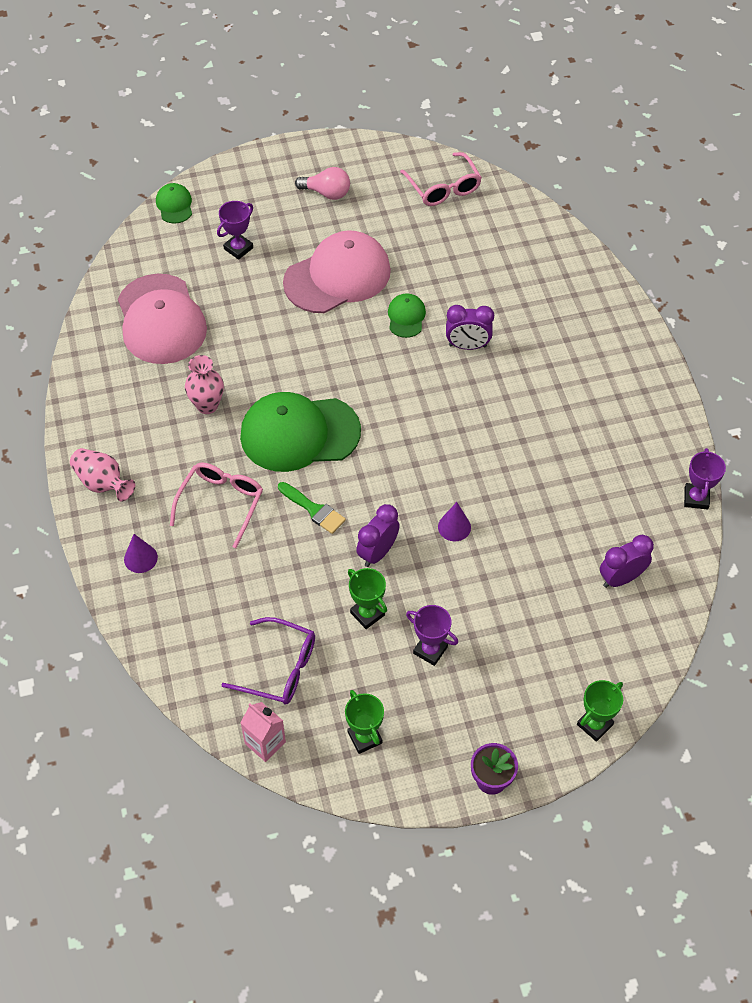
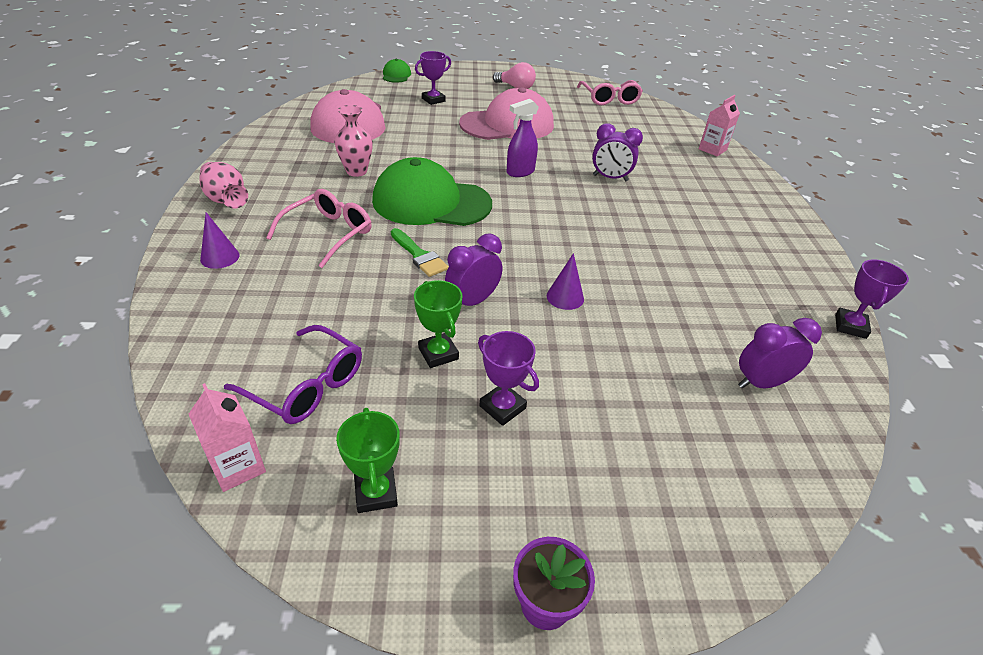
camera: 10 degrees right, 15 degrees down
(373, 361) = (520, 172): none -> purple spray bottle
(406, 317) = (558, 153): green cap -> none
(571, 263) = (712, 149): none -> pink carton
(594, 724) = (721, 556): green trophy -> none

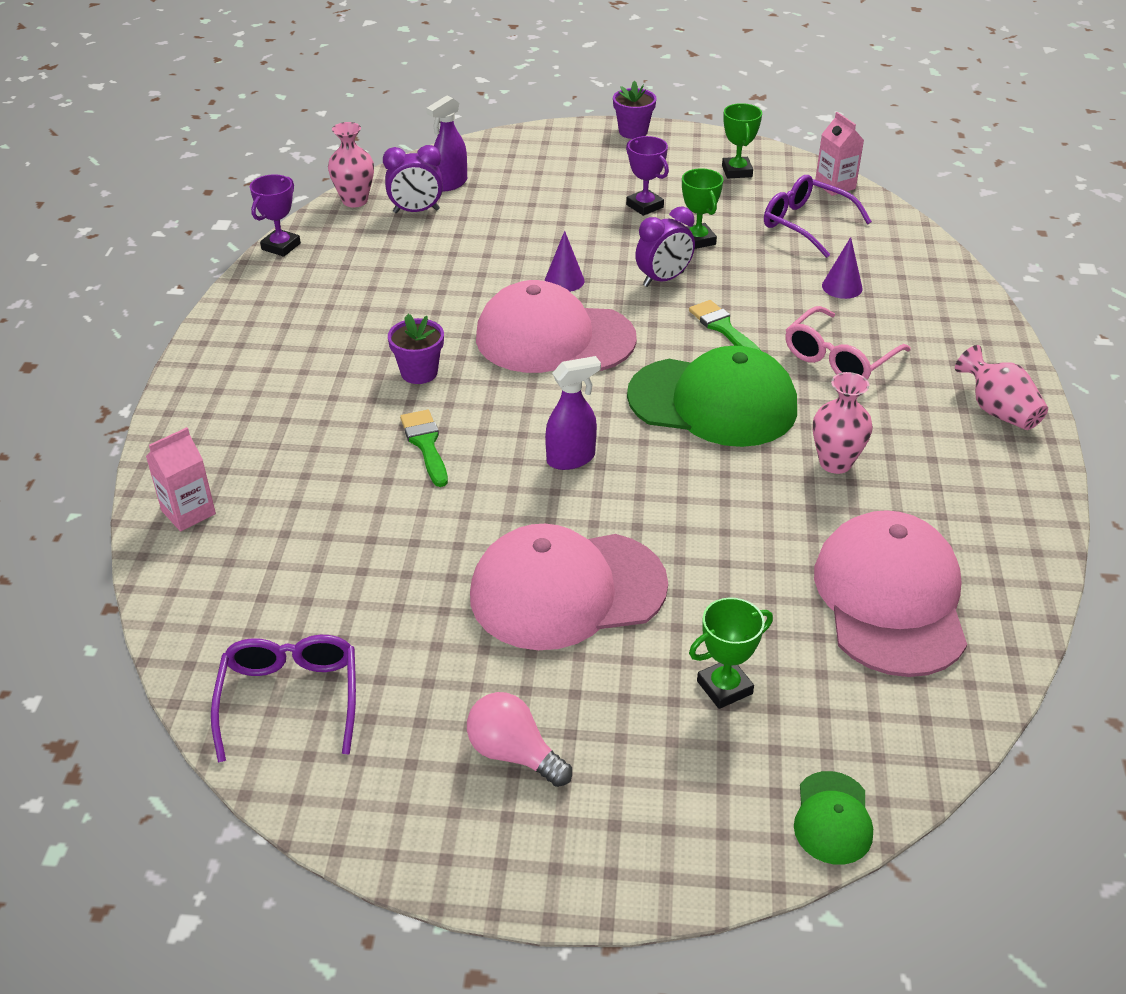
camera: 170 degrees left, 0 degrees up
(220, 257) = (950, 332): purple cone -> purple cone (842, 287)
(433, 100) = (724, 687): purple trophy -> green trophy
(555, 244) = (554, 338): none -> pink cap
(609, 99) = (290, 699): pink glasses -> purple glasses
(610, 178) = (426, 444): purple clock -> green brush
(642, 217) = (419, 372): none -> purple flower pot
(755, 436) = (450, 184): none -> purple spray bottle
(840, 397) = (355, 201): none -> pink vase

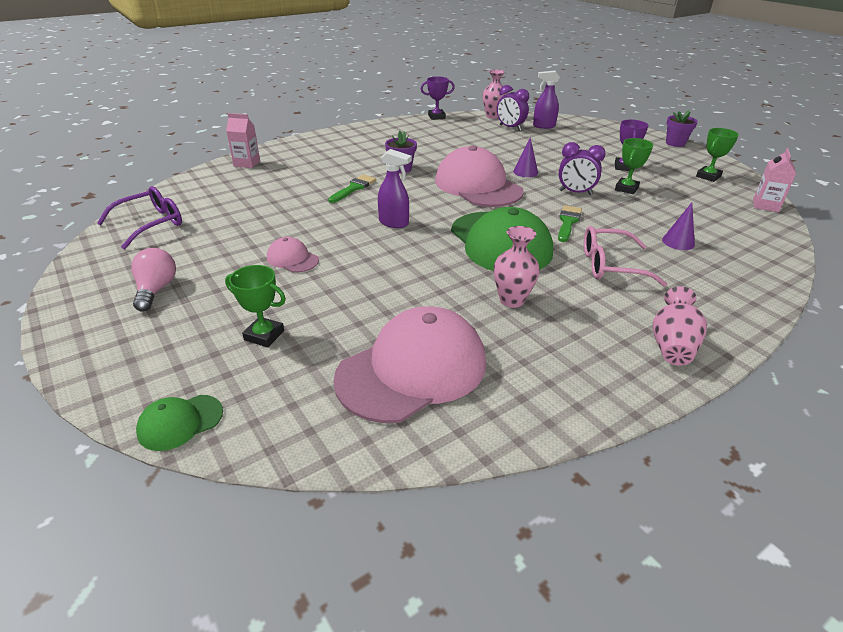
camera: 50 degrees right, 5 degrees down
(567, 590) = (292, 259): pink cap -> pink cap, size x0.46
(806, 224) = (709, 210): purple glasses -> none

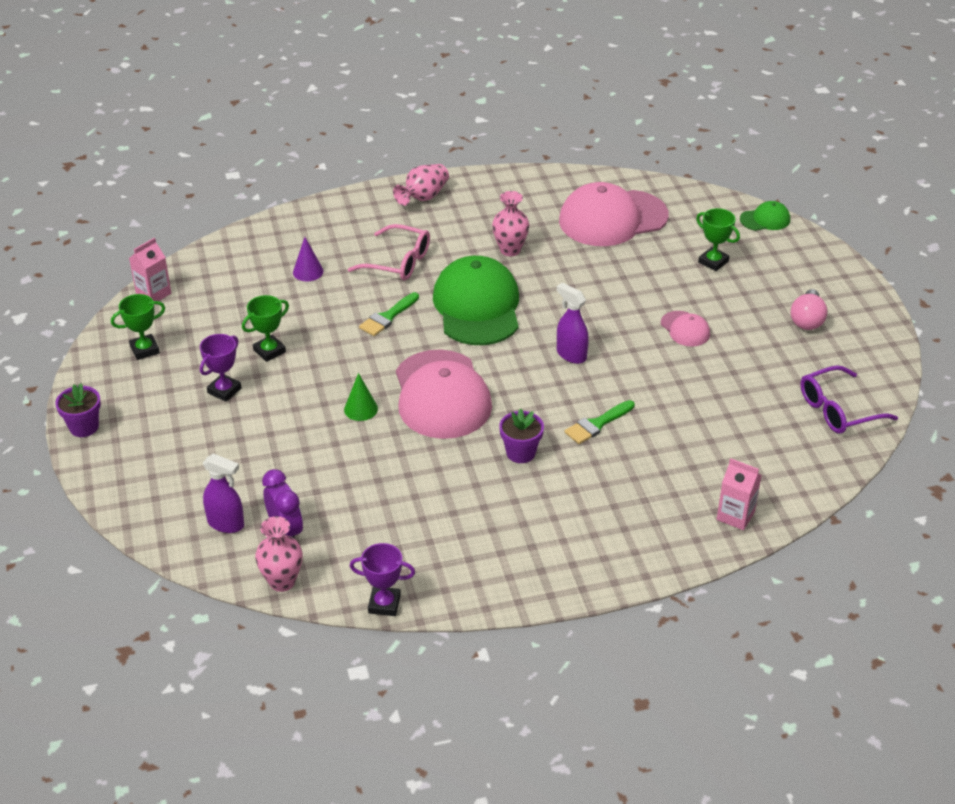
camera: 160 degrees left, 5 degrees up
(525, 172) = (361, 409): purple cone -> green cone
(575, 193) = (336, 357): purple clock -> none

